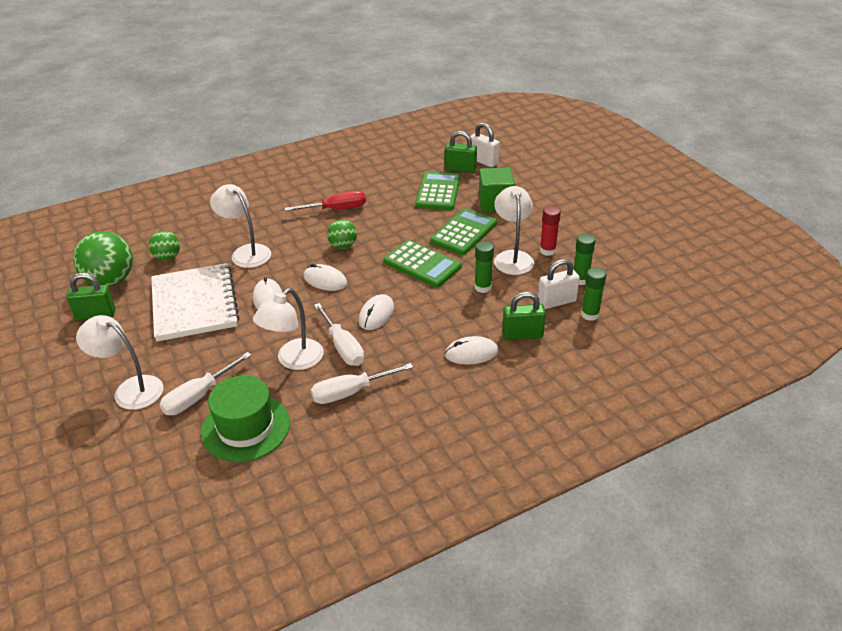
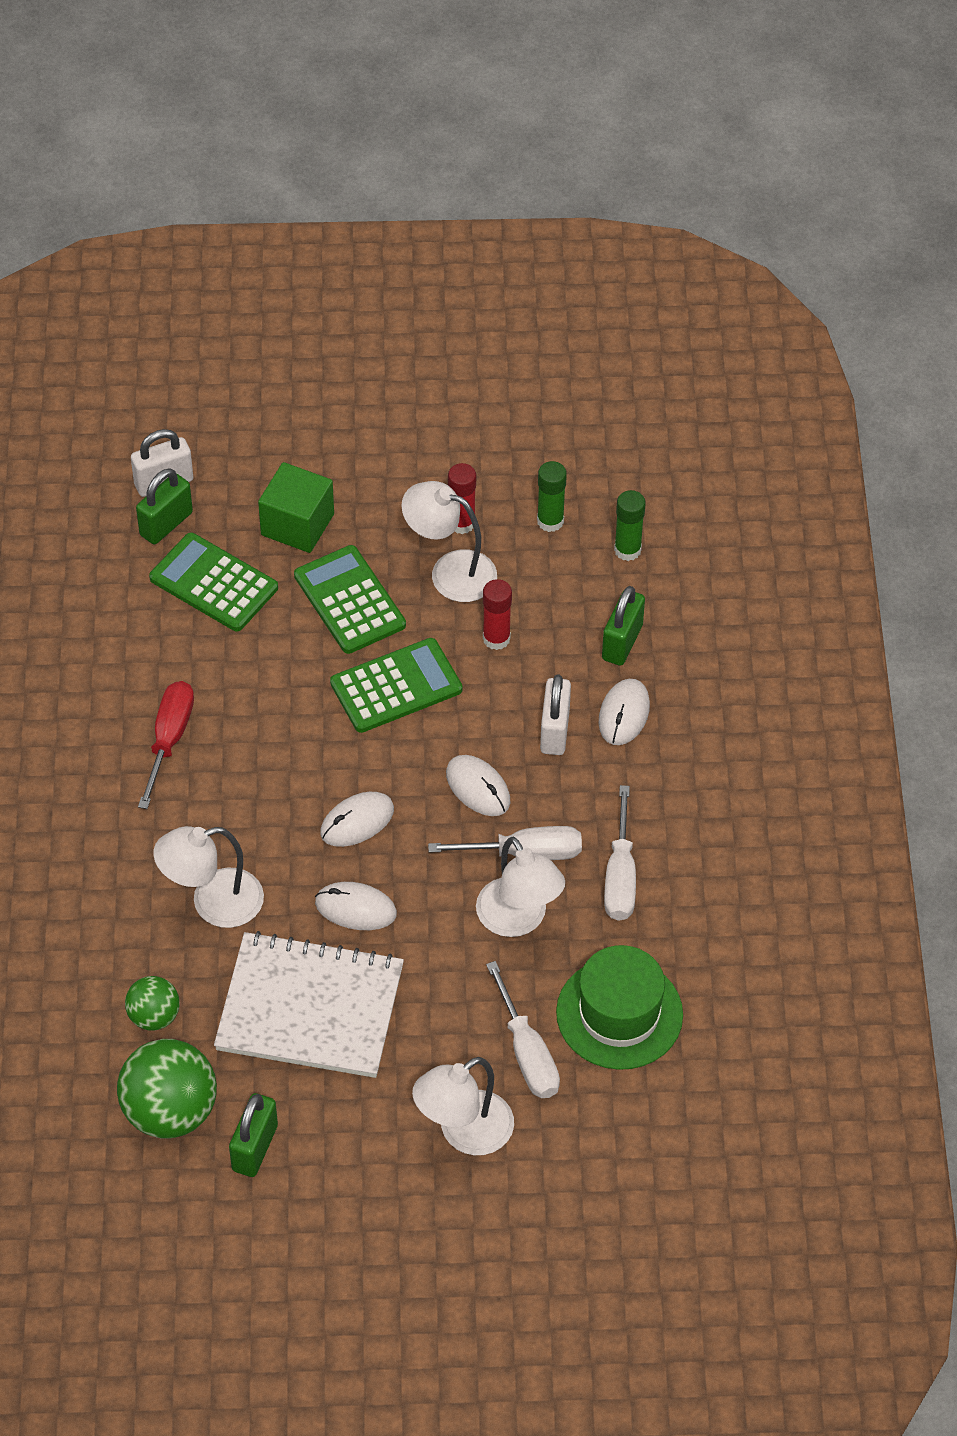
camera: 65 degrees left, 15 degrees up
(343, 246) = (282, 767): green ball -> none
(483, 287) = (496, 638): green glue stick -> red glue stick
(556, 302) = (579, 571): white padlock -> white padlock (554, 731)

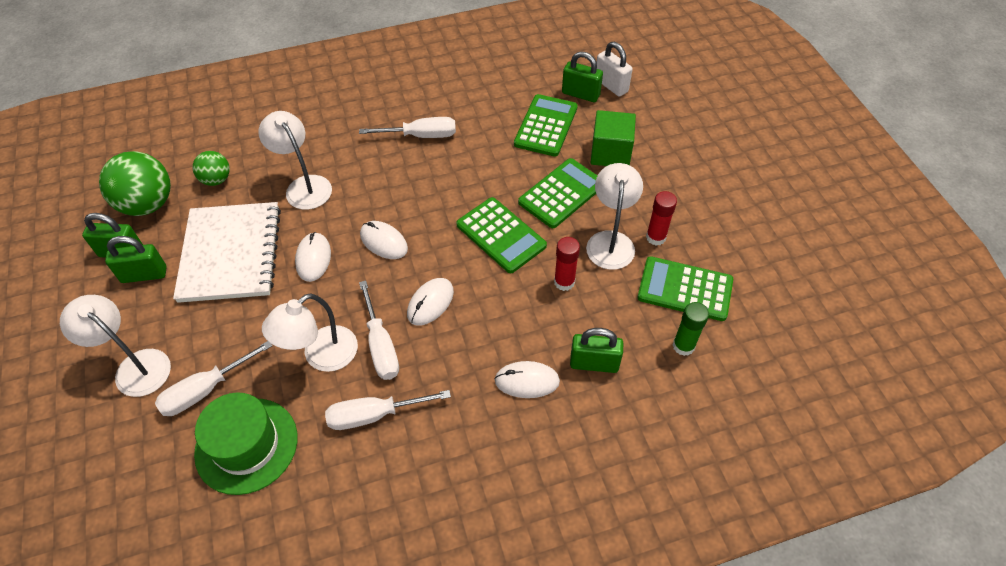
camera: 75 degrees right, 0 degrees up
(169, 740) = (420, 136): red screwdriver -> white screwdriver
(309, 1119) = (144, 274): none -> green padlock
(550, 521) = (685, 289): green glue stick -> green calculator
(554, 731) = (495, 338): white padlock -> none

